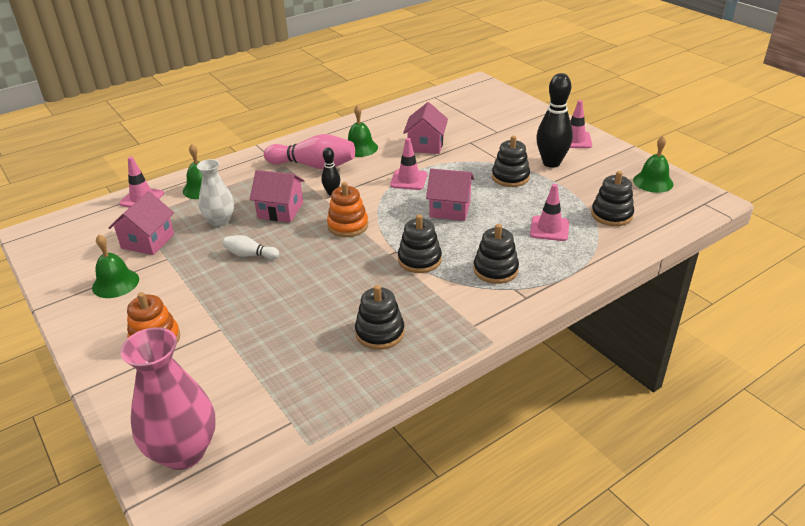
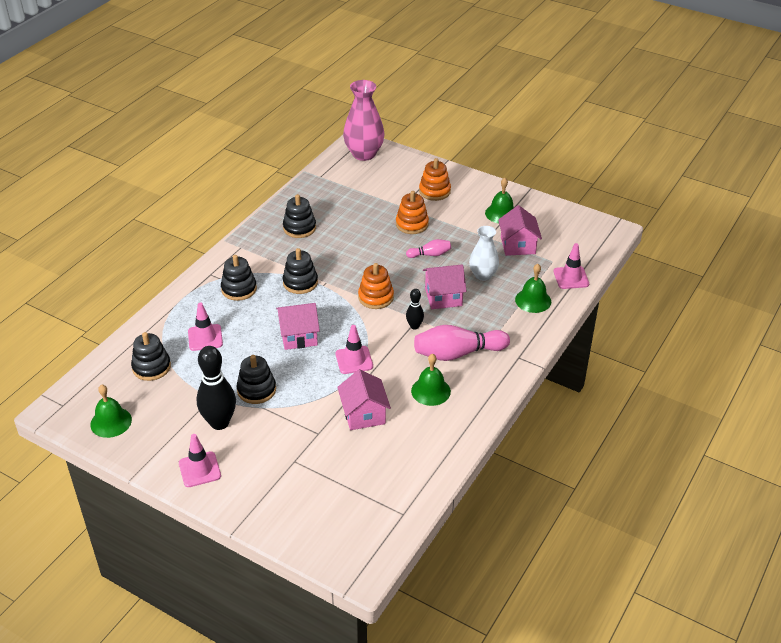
camera: 155 degrees right, 5 degrees up
(233, 298) = (412, 224): none -> orange stacking toy
(250, 255) = (430, 254): white bowling pin -> pink bowling pin

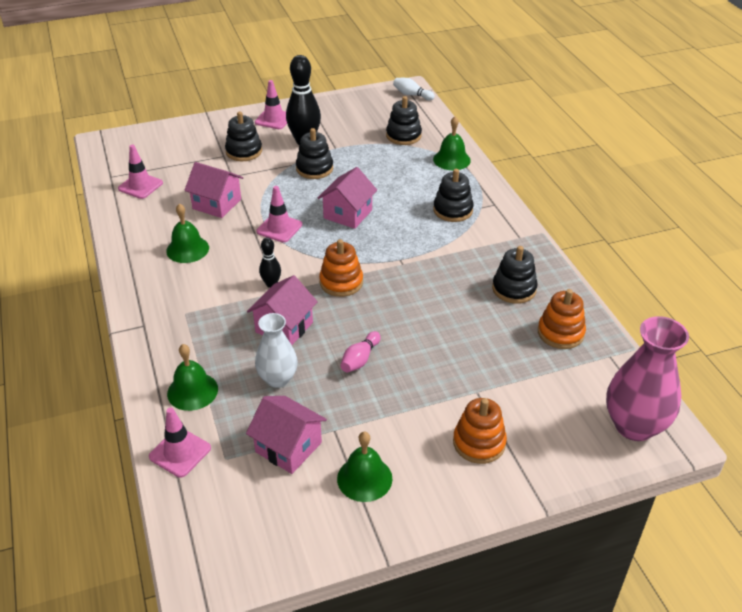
camera: 130 degrees right, 0 degrees up
(66, 401) = (412, 95): none -> white bowling pin
(111, 422) = (367, 104): green bell -> green bell (451, 159)
(205, 338) = (407, 169): pink traffic cone -> pink traffic cone (140, 186)
(300, 282) = (420, 248): black stacking toy -> black stacking toy (244, 151)
(412, 224) = (431, 378): orange stacking toy -> orange stacking toy (560, 333)
(458, 353) = (203, 290): pink bowling pin -> none

